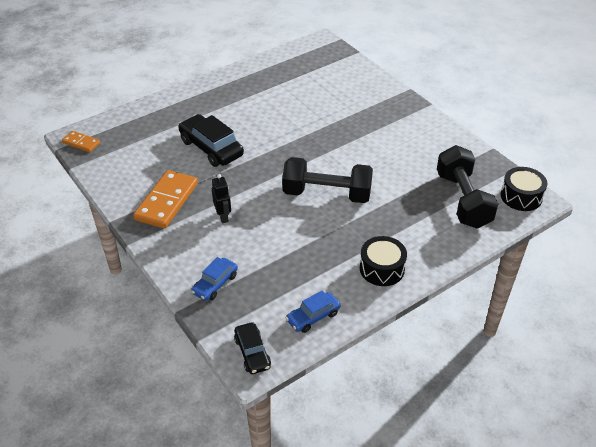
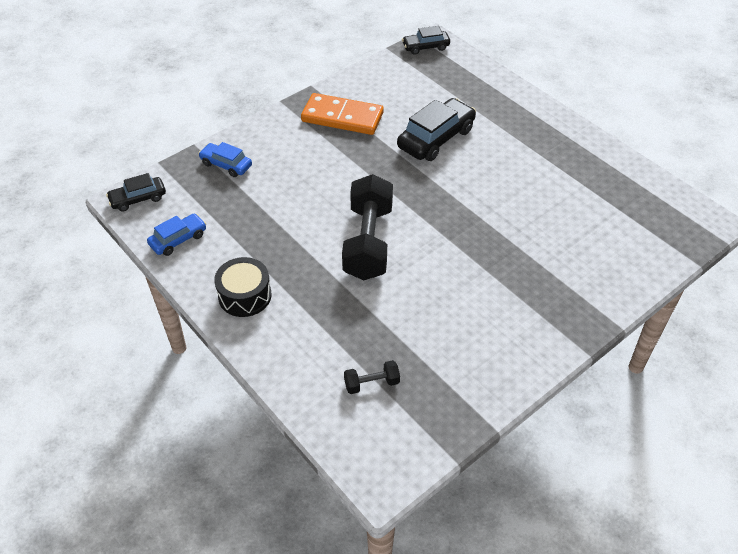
camera: 85 degrees right, 5 degrees up
(81, 143) = (425, 47): orange domino -> black car
(223, 216) = (323, 160): black robot -> none
(313, 317) = (178, 239): blue car -> blue car turned 90 degrees clockwise
(463, 200) = (371, 383): black dumbbell -> black dumbbell, size x0.44
(521, 196) = (387, 458): black drum -> none

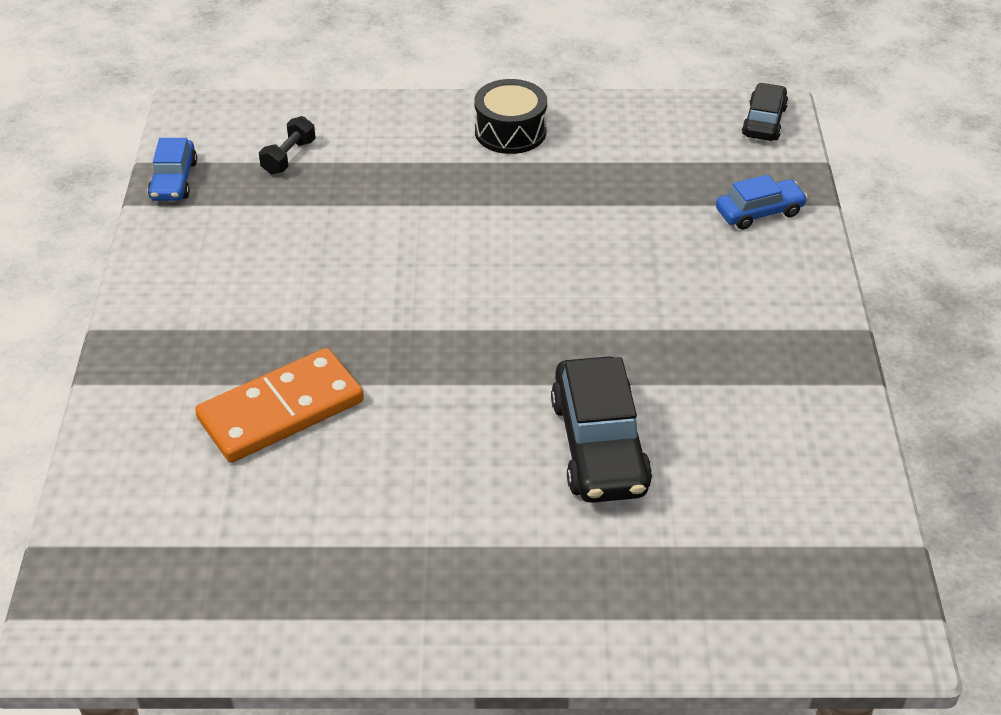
camera: 130 degrees right, 5 degrees down
(178, 239) = (655, 123): blue car -> blue car (174, 180)
(342, 117) = (758, 372): orange domino -> orange domino (281, 410)
(368, 242) = (475, 258): black dumbbell -> none
(425, 47) = (875, 606): black car -> none

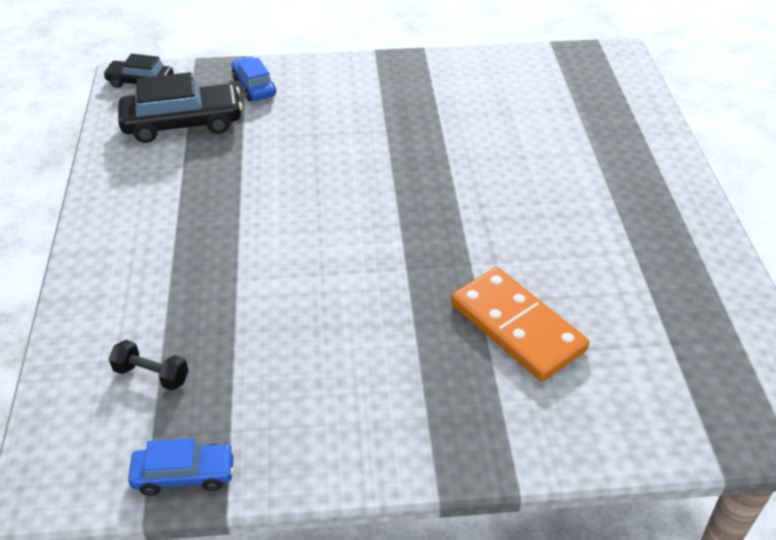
camera: 95 degrees left, 0 degrees up
(510, 131) = (131, 216): black drum -> none
(599, 445) = (508, 155): black car -> black car (183, 124)

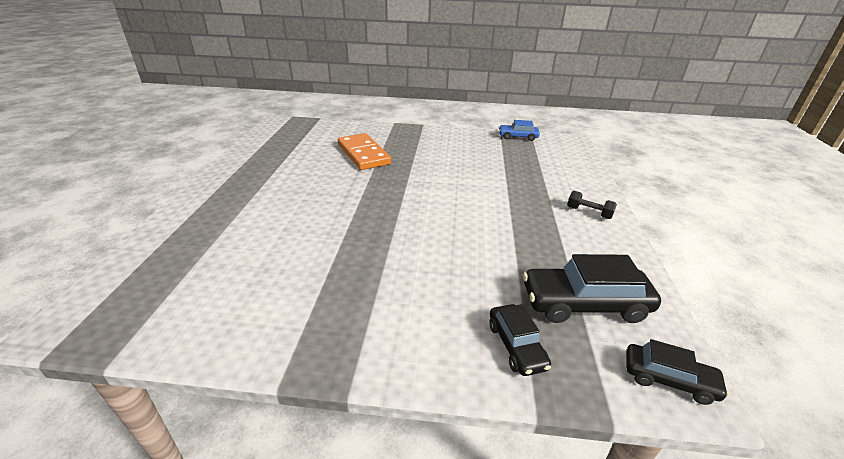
camera: 170 degrees left, 10 degrees down
(151, 375) = (542, 160): black dumbbell -> black dumbbell (589, 212)
(254, 86) = (516, 346): blue car -> black car

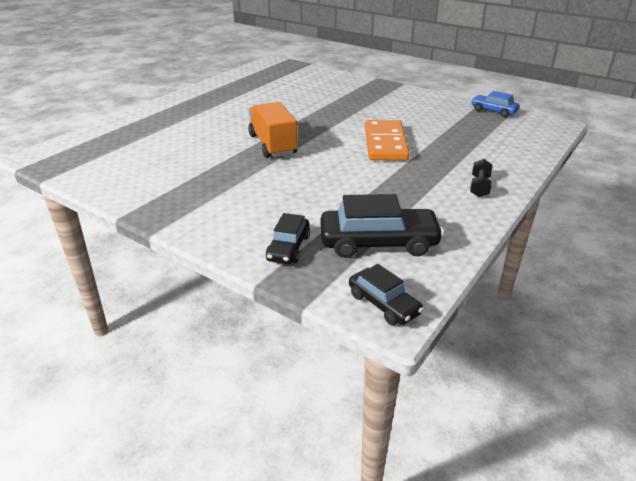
camera: 30 degrees right, 0 degrees up
(363, 154) = (317, 98): orange domino -> orange domino (385, 144)
(371, 218) = (272, 145): none -> orange truck
(584, 304) = (378, 243): black car -> black car turned 150 degrees clockwise
(589, 212) = (479, 187): black dumbbell -> black dumbbell turned 45 degrees clockwise

